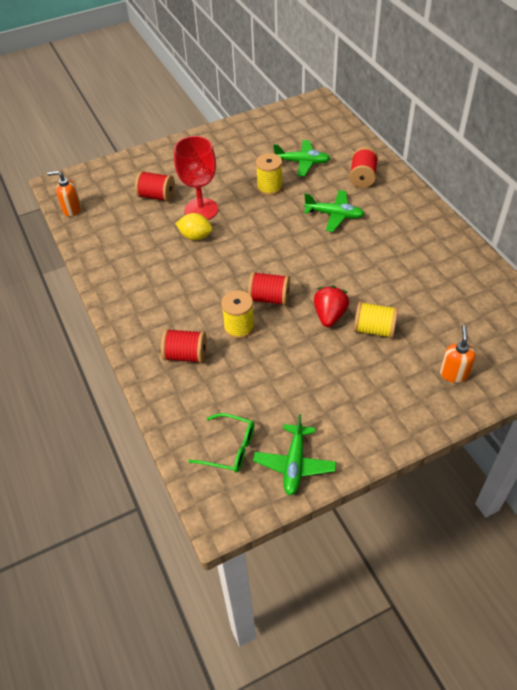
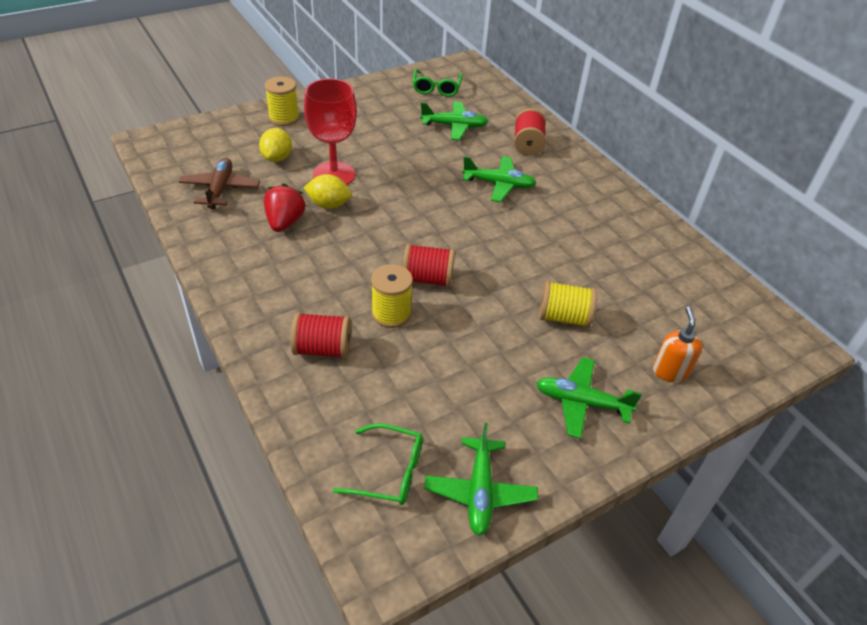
camera: 10 degrees left, 5 degrees down
(72, 209) = (167, 170): orange soap dispenser -> none
(112, 225) = (220, 189): none -> brown plane
(157, 196) = (277, 158): red spool -> yellow lemon
(269, 187) = (417, 152): yellow spool -> yellow spool (284, 118)
(290, 127) = (436, 88): none -> green glasses
(329, 315) = (506, 300): red strawberry -> red strawberry (285, 222)
(379, 398) = (581, 402): none -> green plane

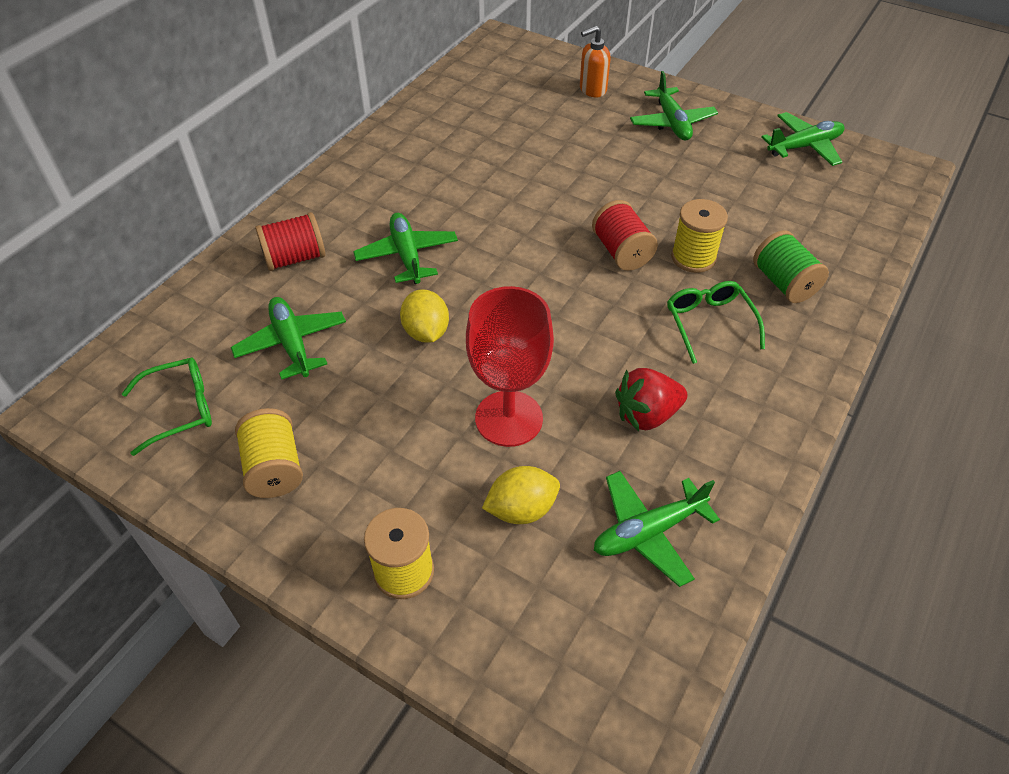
camera: 115 degrees left, 5 degrees up
(220, 189) = (648, 532): brown plane -> green plane
(323, 349) = (783, 283): red spool -> green spool
(328, 205) = (576, 390): yellow lemon -> yellow lemon (426, 332)
(389, 472) = (843, 193): green glasses -> green glasses (709, 323)
(564, 317) = (586, 153): yellow spool -> yellow spool (274, 468)

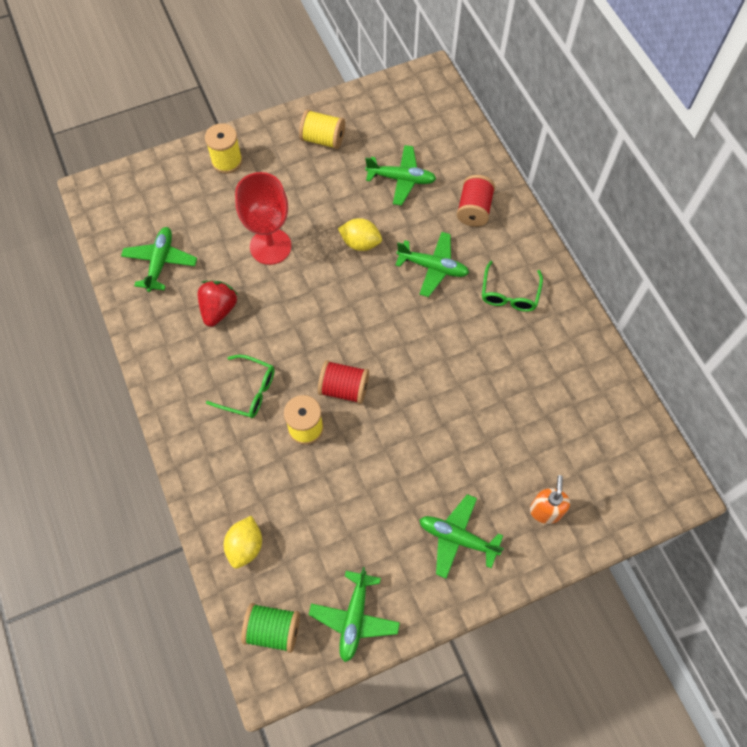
camera: 125 degrees right, 15 degrees up
(180, 409) = (391, 117): green glasses -> green glasses (509, 294)
(521, 509) = (216, 220): yellow lemon -> yellow lemon (245, 546)
(783, 283) = (242, 463): green spool -> green spool (273, 630)

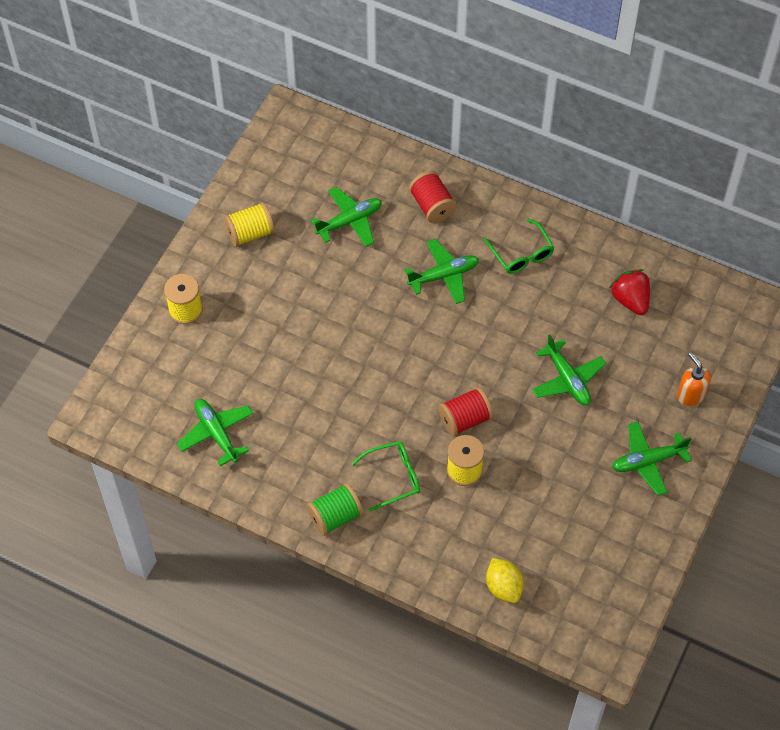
camera: 40 degrees left, 5 degrees down
(219, 309) = (305, 434): red strawberry -> red strawberry (630, 300)
(270, 246) = (296, 353): red goblet -> none
(273, 630) = (579, 625): green spool -> green spool (335, 516)
(354, 618) = (628, 571): green plane -> green plane (567, 379)
(360, 243) = (367, 297): yellow lemon -> none

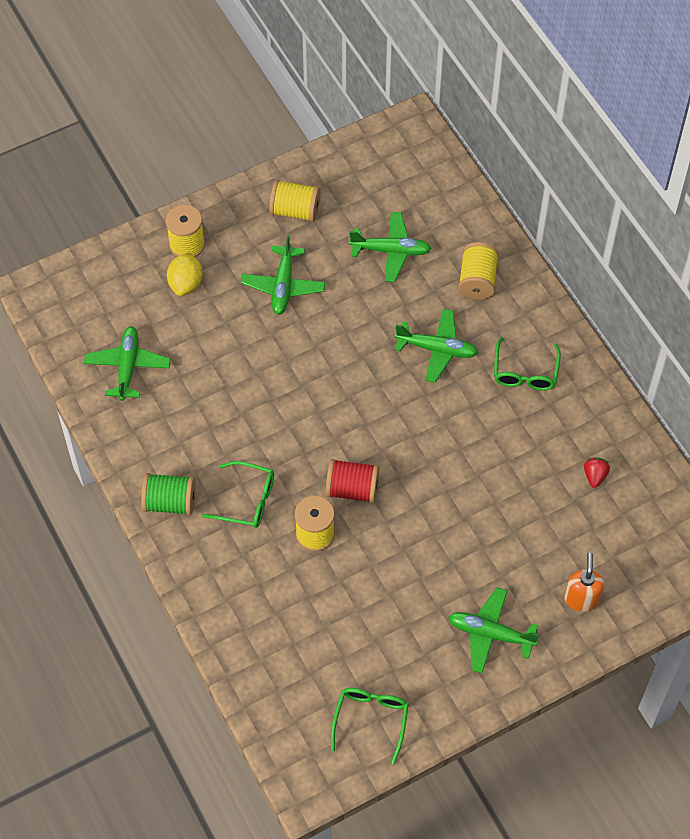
camera: 35 degrees right, 0 degrees up
(432, 206) = (477, 280): red spool -> yellow spool
(503, 587) = (266, 660): yellow lemon -> yellow lemon (186, 284)
(567, 379) = (475, 512): green plane -> green plane (283, 286)
(614, 580) = (371, 720): none -> green glasses
(630, 300) = (595, 476): red strawberry -> red strawberry, size x0.58

